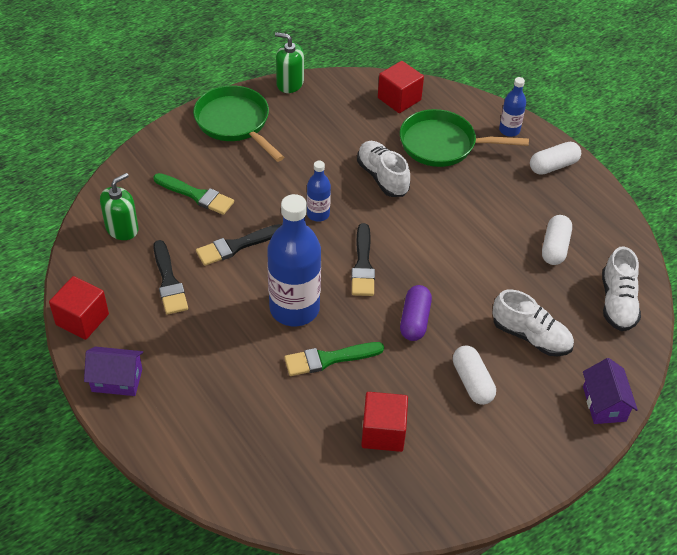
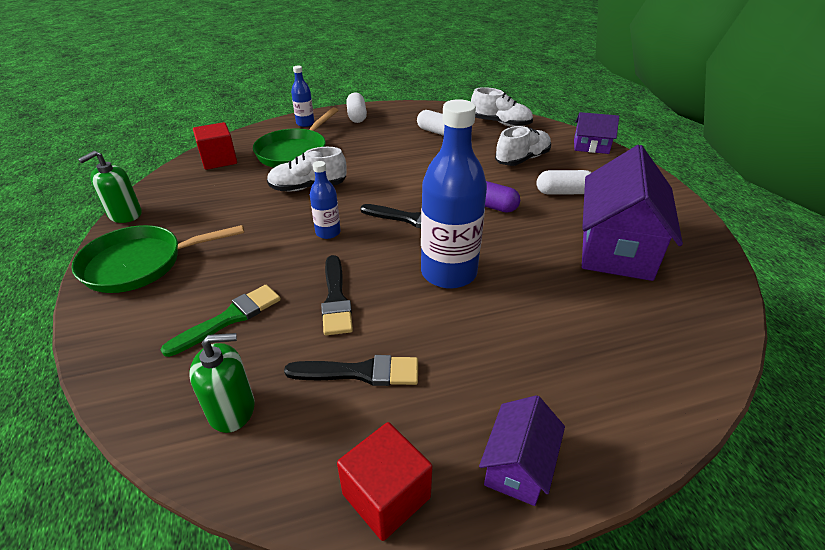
camera: 70 degrees left, 10 degrees down
(122, 228) = (232, 409): green soap dispenser -> green soap dispenser turned 105 degrees clockwise
(328, 359) = (522, 263): green brush -> none
(383, 432) = (616, 248): red cube -> purple house

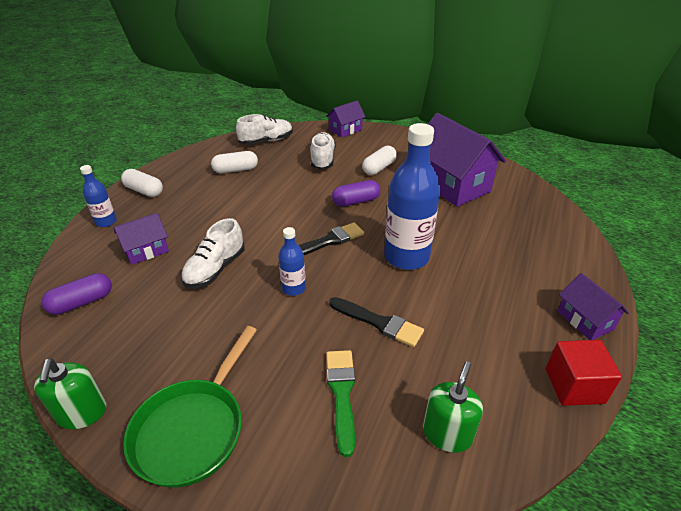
camera: 50 degrees left, 0 degrees up
(219, 160) = (82, 302): red cube -> purple capsule
(294, 152) = (146, 250): green pan -> purple house
(360, 372) = (465, 347): black brush -> none

